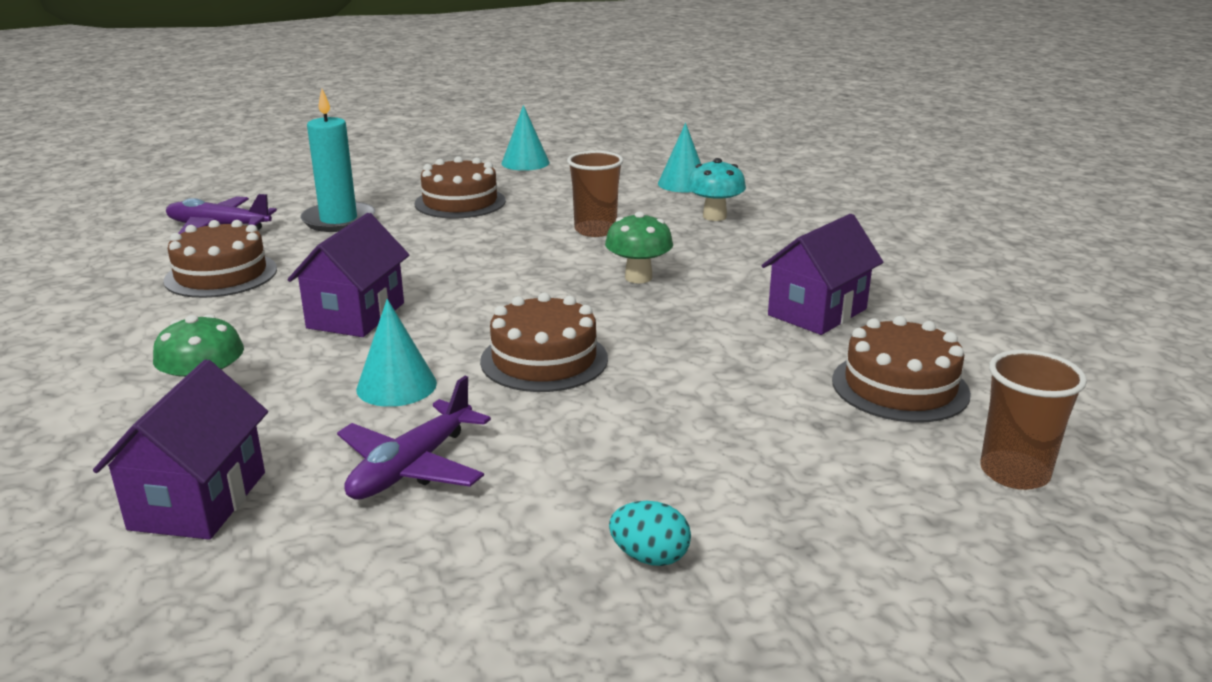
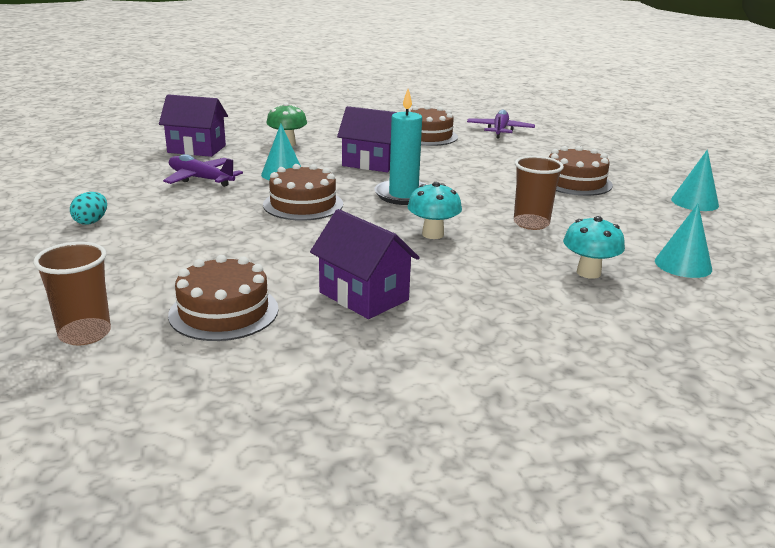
camera: 90 degrees right, 0 degrees up
(339, 220) = (521, 153): turquoise candle -> turquoise candle (403, 195)
(638, 277) = (433, 234): green mushroom -> turquoise mushroom

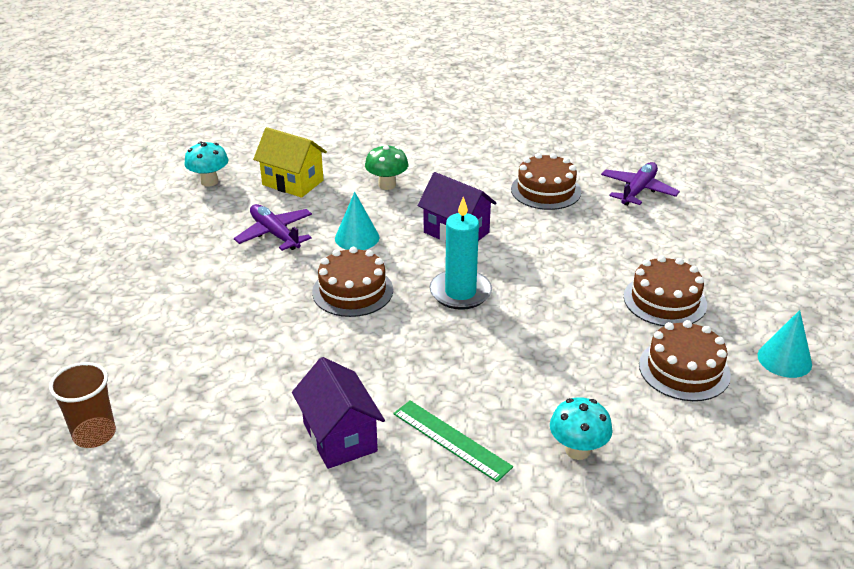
camera: 20 degrees right, 10 degrees up
(91, 222) = (153, 285): turquoise egg -> none
(197, 149) = (293, 182): purple house -> yellow house
(224, 312) = (212, 431): brown cake -> brown cake (684, 369)
(433, 234) = (454, 360): turquoise mushroom -> turquoise mushroom (209, 181)
(472, 282) = (451, 440): none -> green ruler
(531, 223) = (567, 362): brown cup -> none
(683, 265) = (689, 459): turquoise cone -> none

